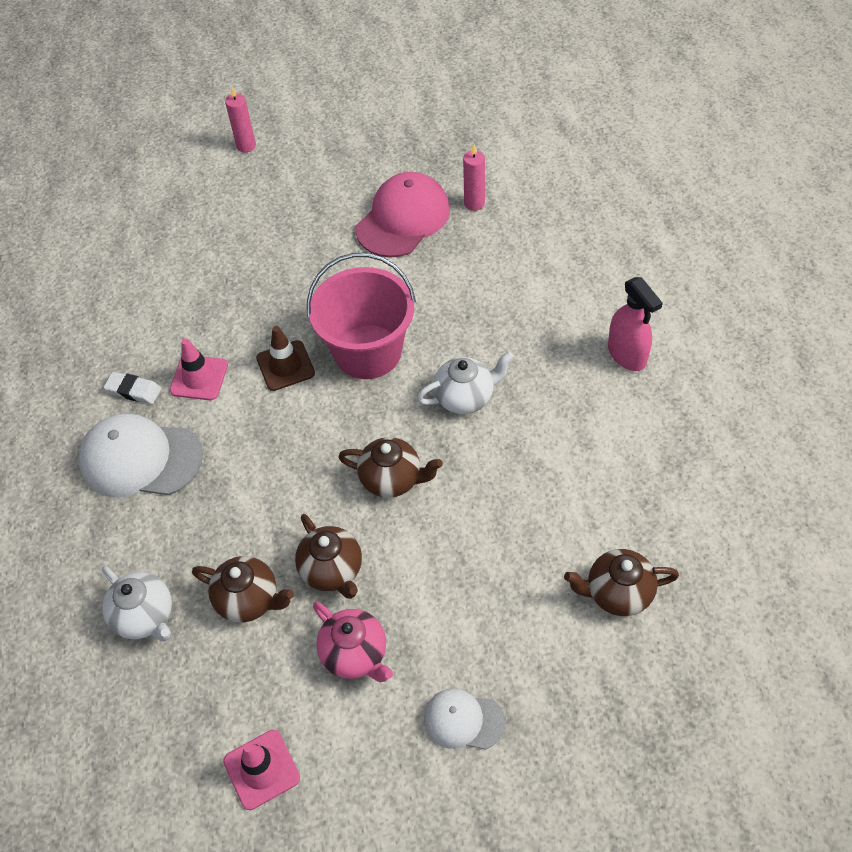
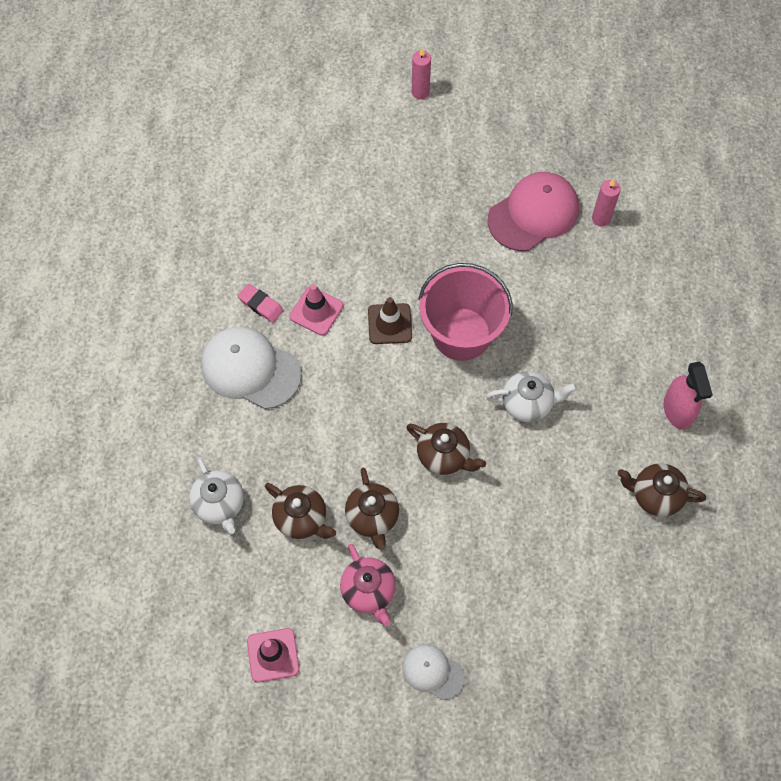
camera: 15 degrees right, 10 degrees up
(133, 390) = (261, 305): white eraser -> pink eraser
(617, 593) = (588, 614): brown teapot -> brown teapot (655, 495)

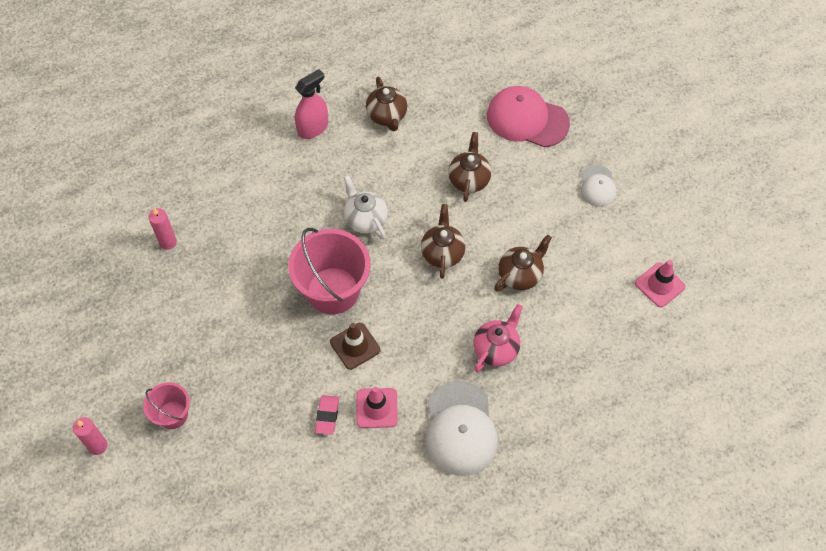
camera: 120 degrees left, 5 degrees down
(219, 504) = (584, 383): white teapot -> none
(261, 305) = (397, 456): pink eraser -> pink eraser (327, 416)
(301, 518) = (554, 321): brown teapot -> brown teapot (469, 180)
(369, 591) = (574, 250): pink teapot -> pink teapot (496, 349)
(414, 154) = (172, 415): none -> pink bucket
(533, 214) = (189, 292): pink cap -> pink cap (527, 119)

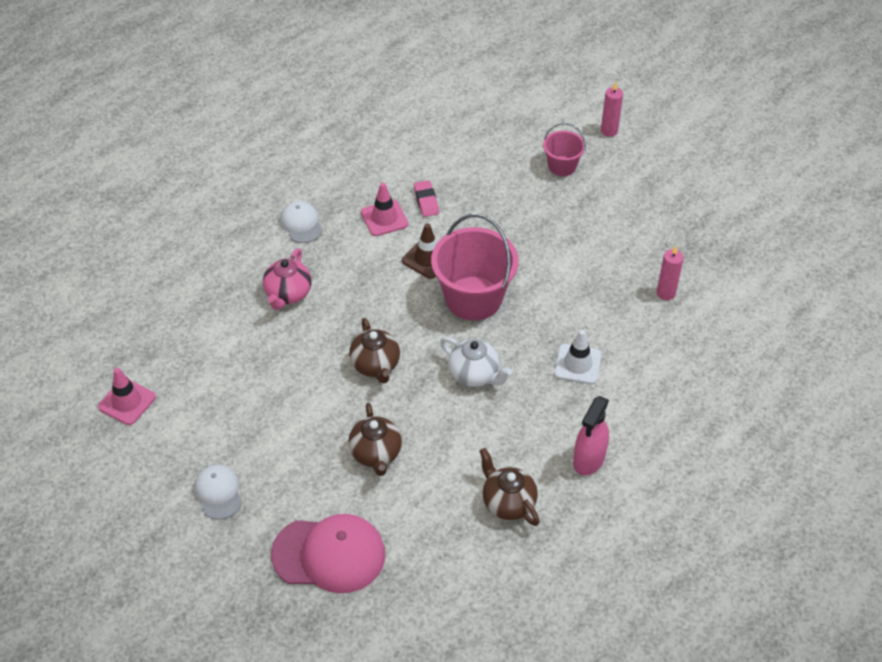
camera: 160 degrees right, 10 degrees down
(279, 203) = (577, 364): none -> white traffic cone
(460, 429) = (301, 224): white cap -> white cap, size x0.56
(520, 275) = (284, 368): brown teapot -> none

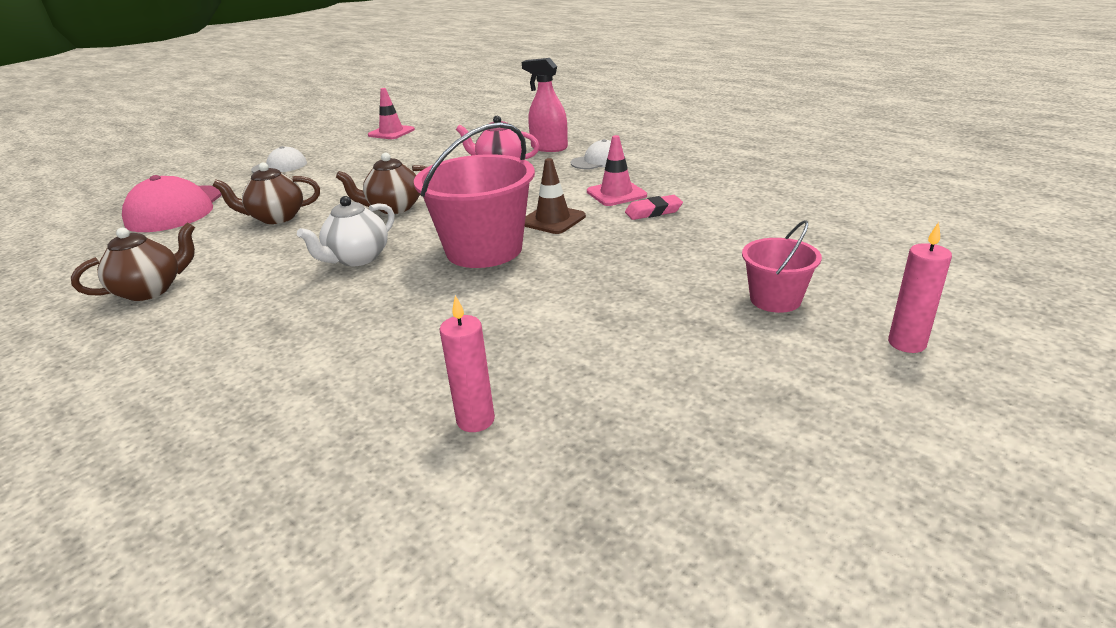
camera: 90 degrees right, 20 degrees down
(577, 364) = (342, 330): white traffic cone -> none
(589, 459) = (166, 345): pink spray bottle -> pink spray bottle (549, 148)

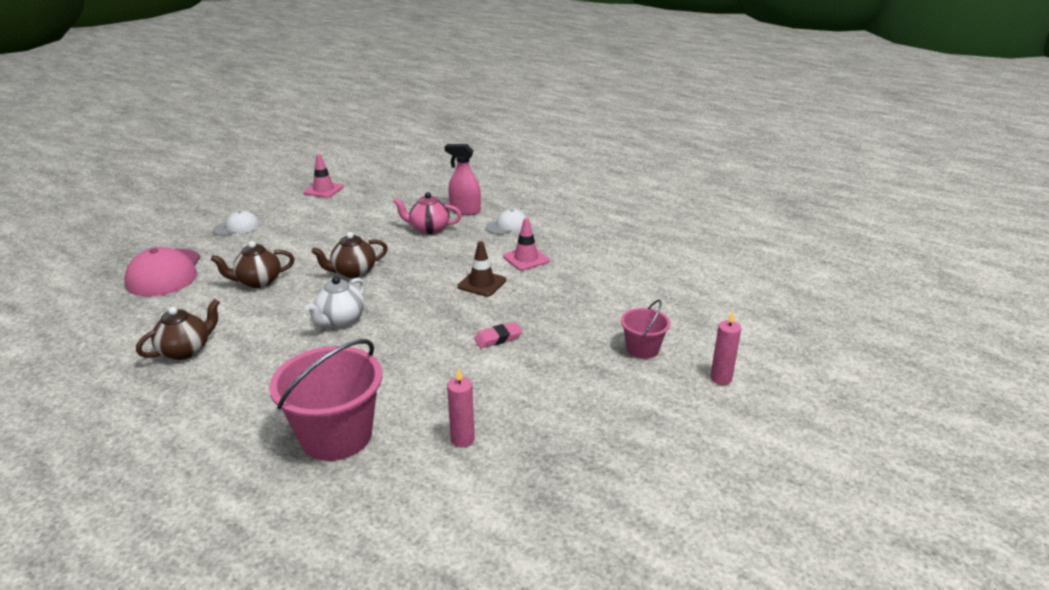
camera: 10 degrees left, 0 degrees up
(484, 250) = (436, 311): pink bucket -> pink bucket (336, 436)
(653, 212) = (555, 276): pink eraser -> pink eraser (498, 338)

